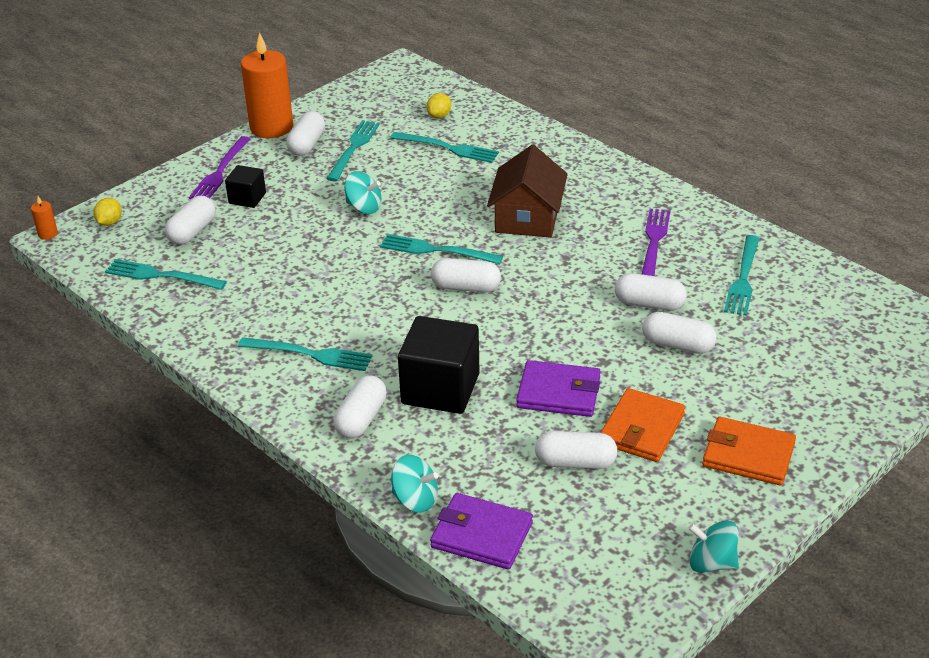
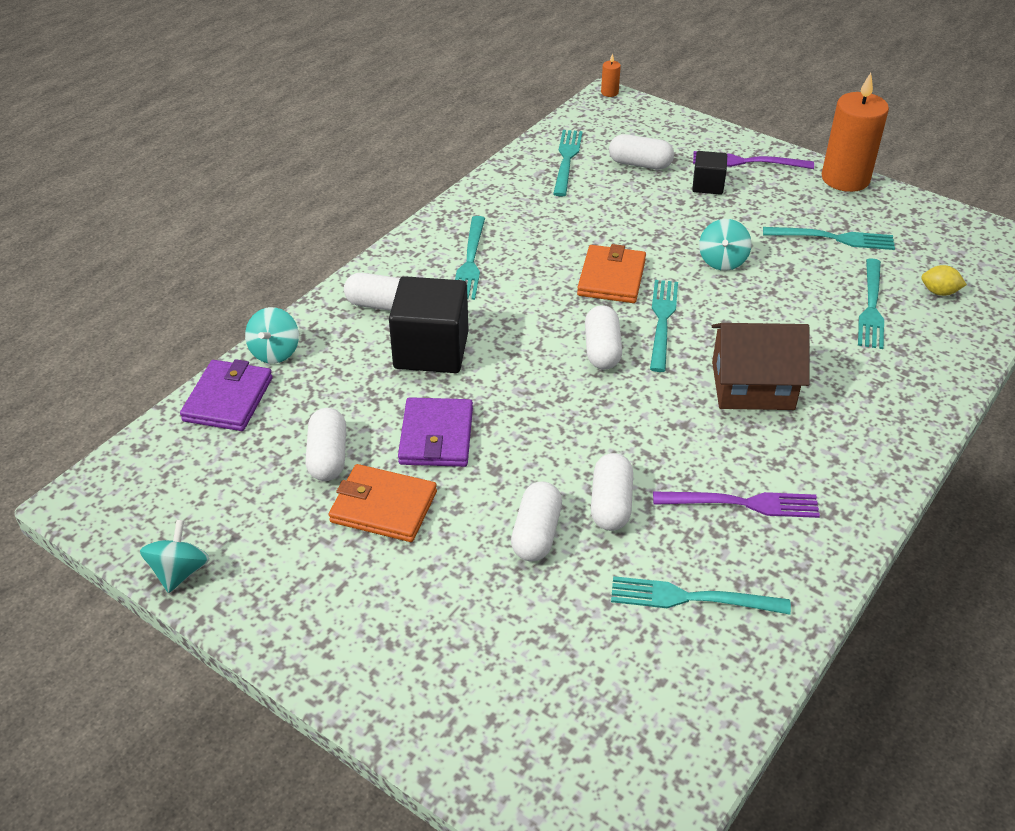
camera: 80 degrees right, 5 degrees up
(109, 222) = (638, 118): yellow lemon -> none
(307, 144) = (824, 206): white capsule -> none
(748, 455) = (346, 604): orange wallet -> orange wallet (611, 278)

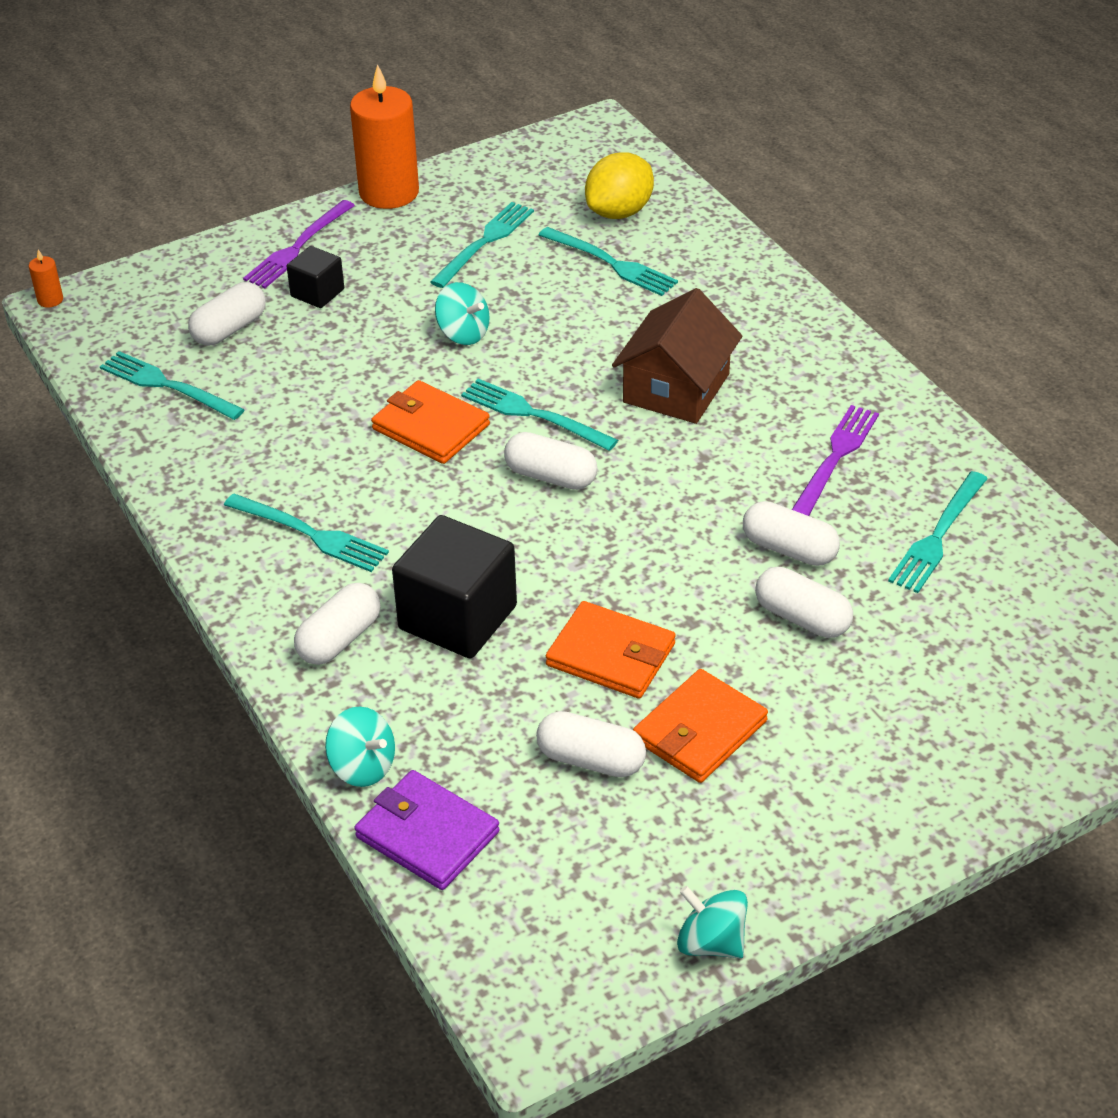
camera: 65 degrees left, 0 degrees up
(436, 436) = (611, 655): purple wallet -> orange wallet
(939, 292) = (619, 212): yellow lemon -> yellow lemon, size x1.87

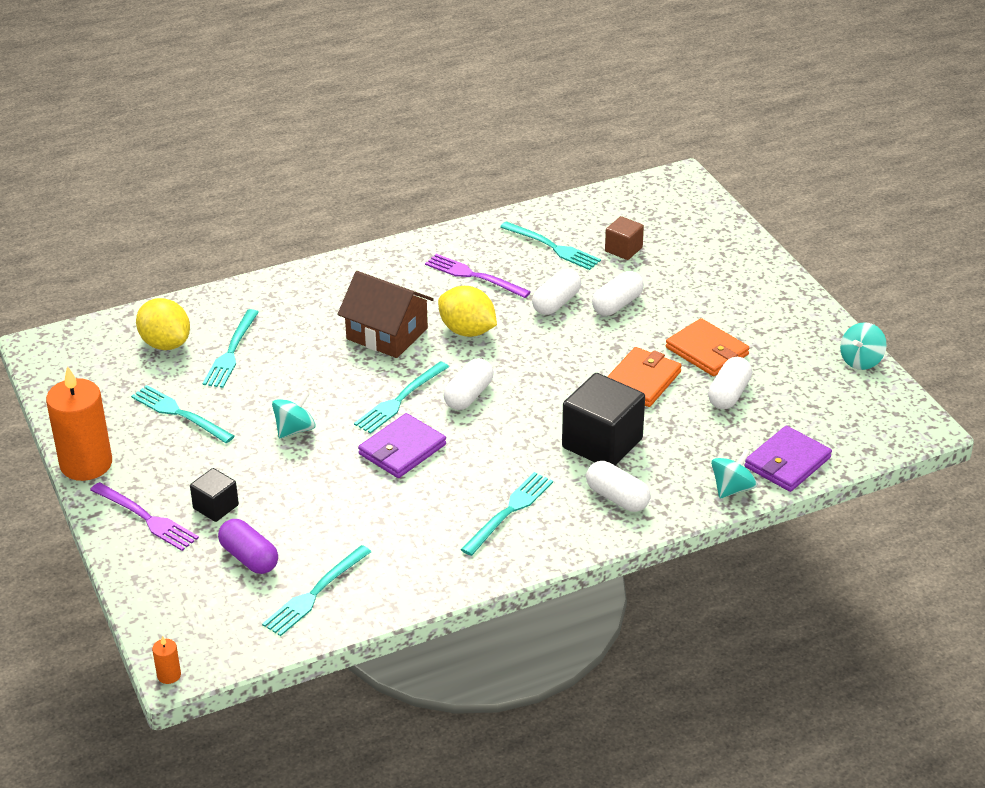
camera: 85 degrees left, 5 degrees down
(229, 329) = (249, 558): white capsule -> purple capsule
(431, 427) = (402, 449): orange wallet -> purple wallet
(611, 263) = (231, 352): turquoise fork -> turquoise fork turned 150 degrees clockwise
(698, 463) = (467, 331): none -> yellow lemon
(958, 619) = (623, 249): none -> brown cube

